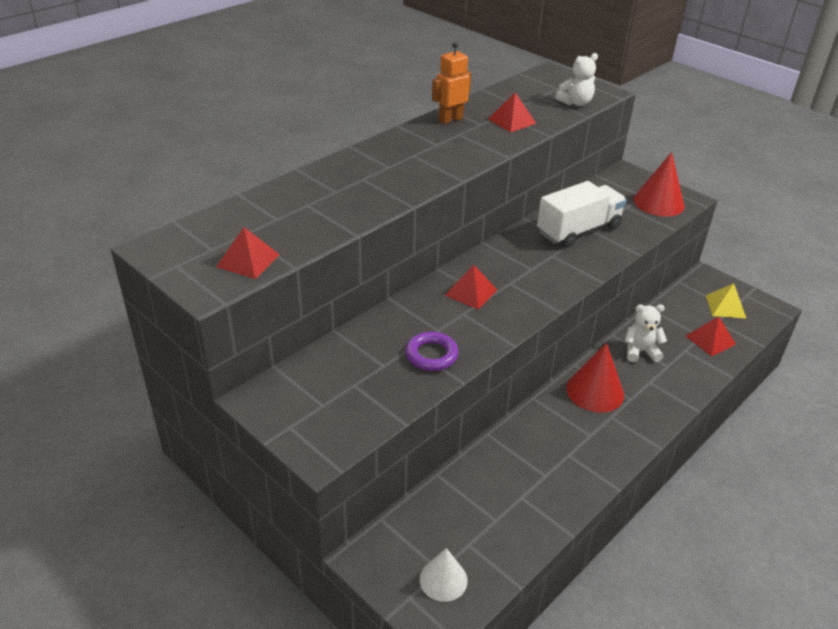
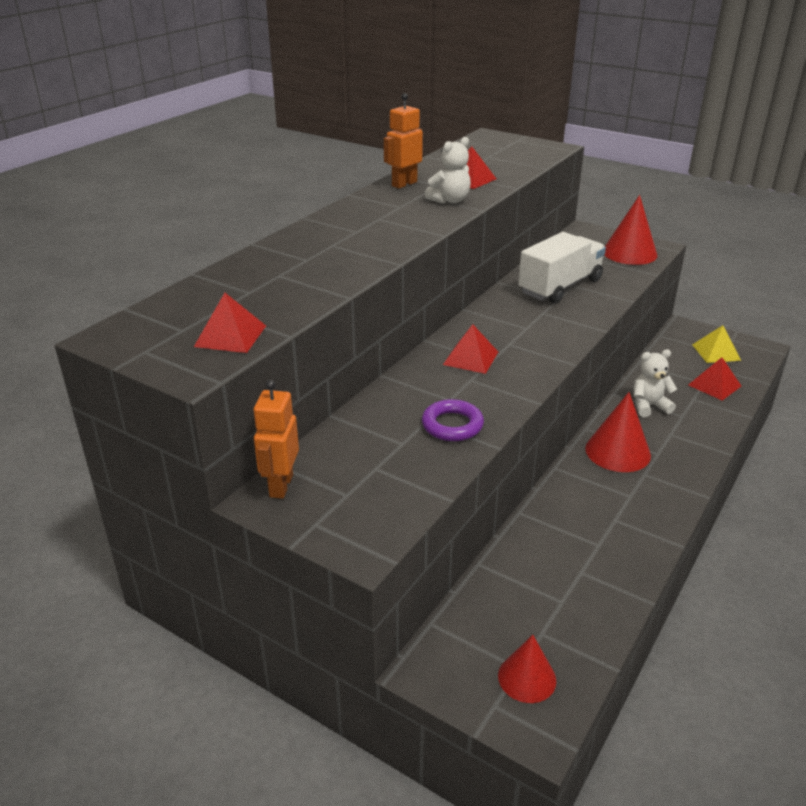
camera: 10 degrees left, 5 degrees down
(273, 388) = (280, 486): none -> orange robot
(443, 579) = (527, 678): white cone -> red cone
(575, 103) = (528, 158): white teddy bear -> white teddy bear (450, 200)

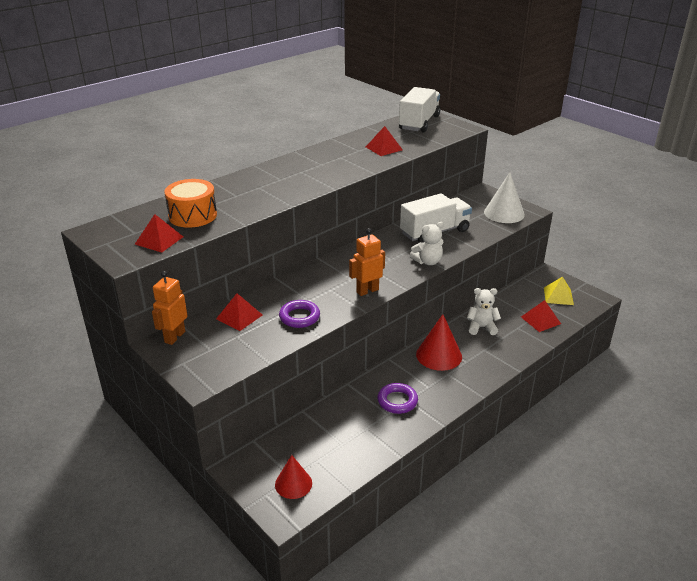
camera: 15 degrees right, 0 degrees up
(260, 294) = (193, 215): none -> orange drum
(404, 184) = (336, 147): orange robot -> orange robot (367, 291)
(450, 200) = (358, 163): white teddy bear -> white teddy bear (427, 261)
(471, 358) = (340, 274): red pyramid -> red pyramid (239, 316)
(491, 146) = (419, 123): none -> white truck
(601, 524) = (397, 401): none -> purple ring
(629, 253) = (504, 213): red cone -> white cone

